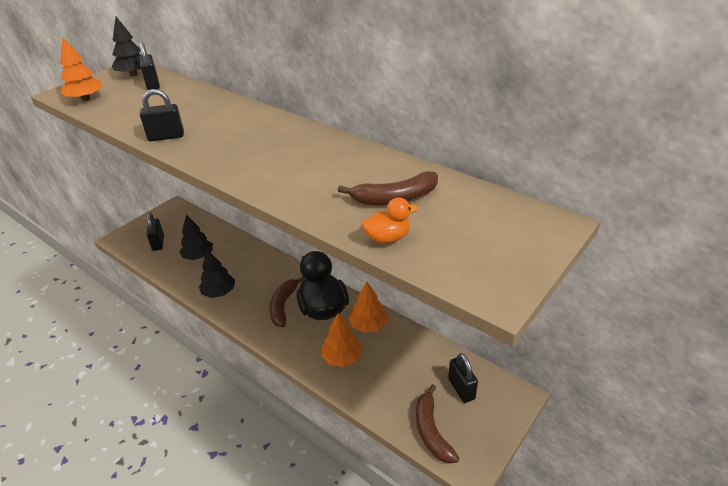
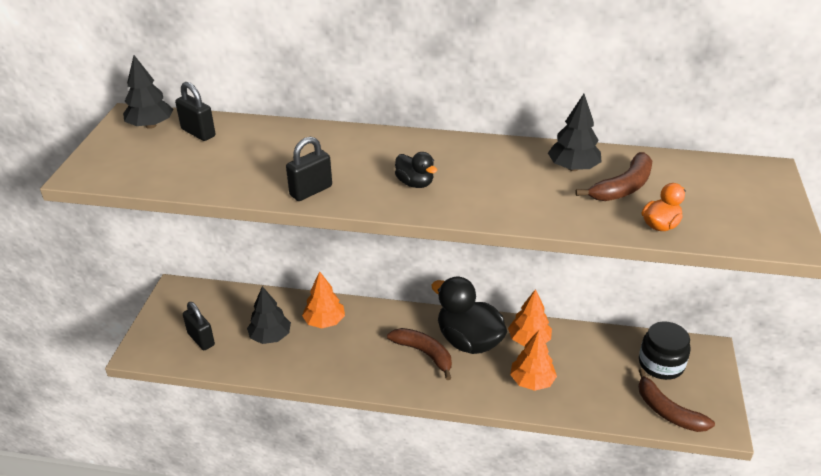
camera: 30 degrees left, 0 degrees up
(85, 99) = (132, 172): orange tree -> orange tree (324, 321)
(219, 292) = (337, 367): black tree -> black tree (573, 168)
(239, 150) = (415, 183): none -> black duck
(283, 305) = (424, 353): brown banana -> brown banana turned 150 degrees clockwise
(461, 389) = (661, 364): black padlock -> black jar

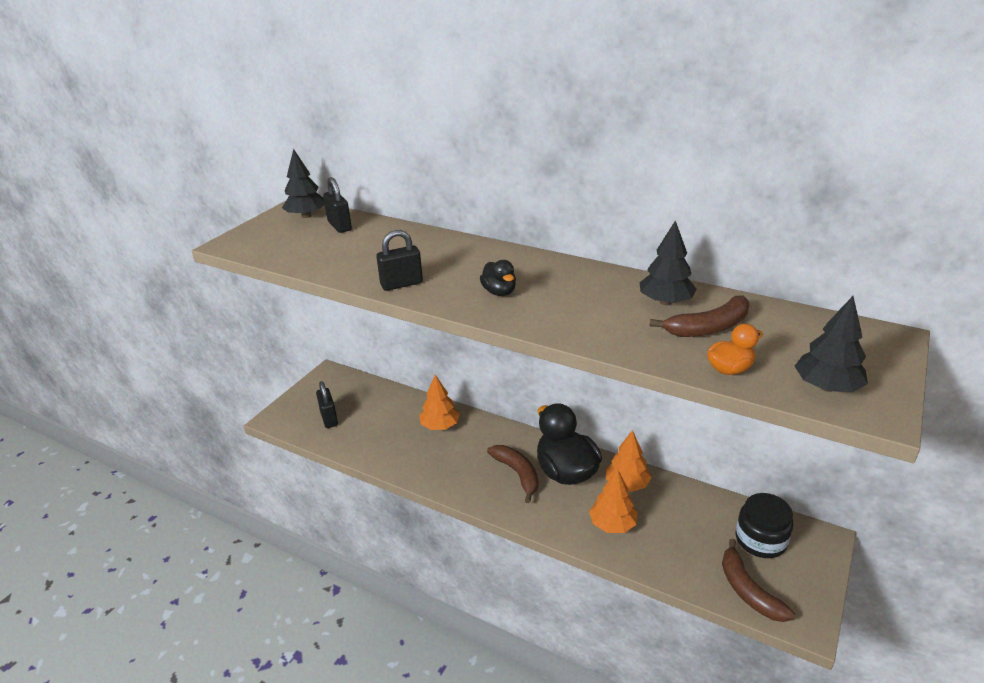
camera: 20 degrees right, 5 degrees down
(270, 336) = (387, 429): black tree -> black tree (826, 387)

